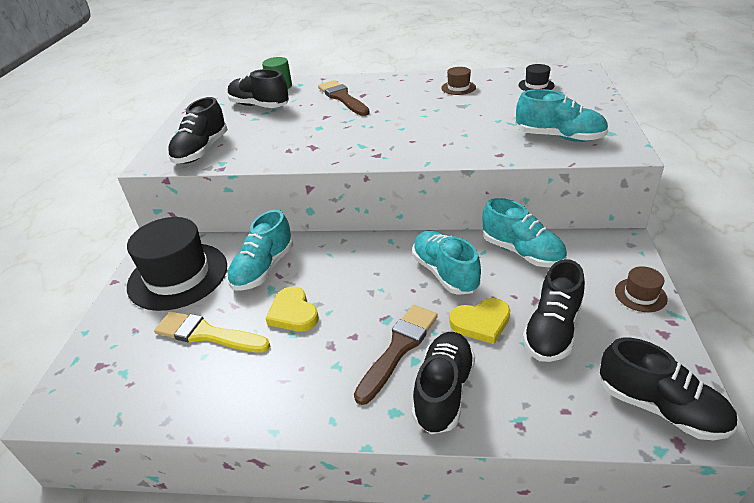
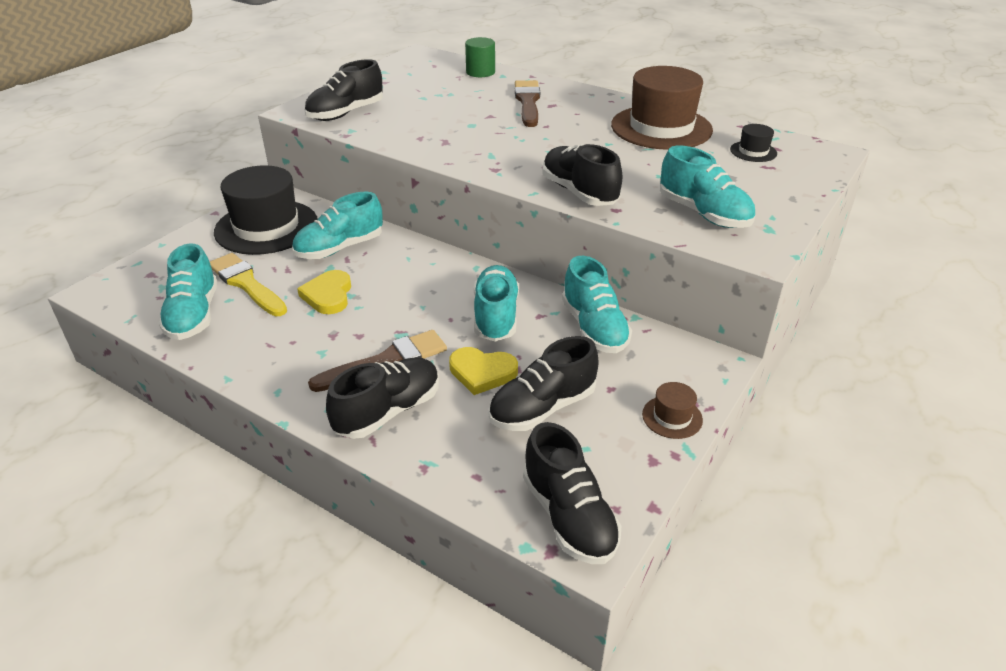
camera: 25 degrees right, 0 degrees up
(182, 386) = (193, 315): none -> turquoise shoe
(259, 106) = (440, 86): black shoe -> black shoe (579, 192)
(458, 88) = (661, 128): brown hat -> brown hat, size x2.32

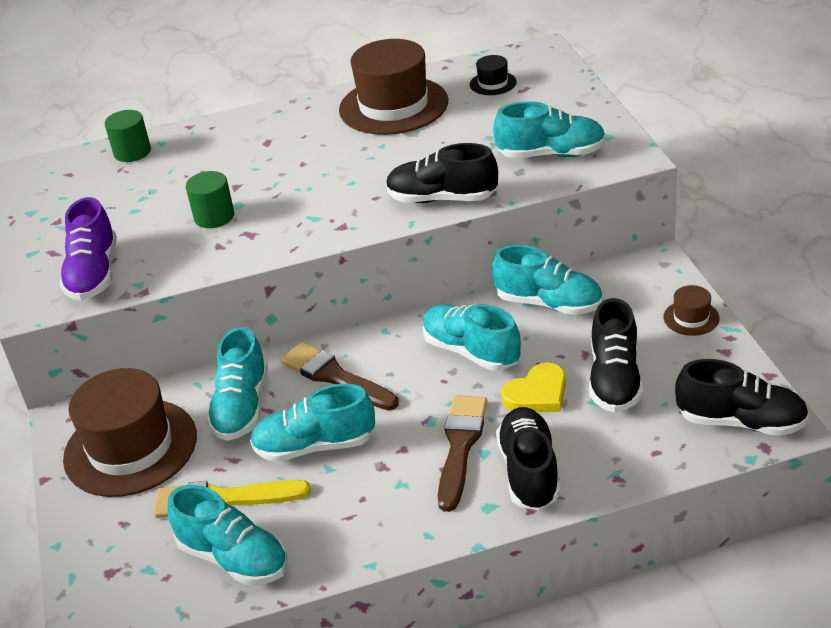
camera: 45 degrees left, 0 degrees up
(266, 227) = (130, 447): black hat -> brown hat
(328, 295) = (315, 446): yellow heart -> turquoise shoe
(346, 113) = (94, 274): black shoe -> purple shoe
(448, 123) = (214, 217): none -> green cylinder
(528, 102) = (241, 152): brown brush -> brown brush (335, 377)

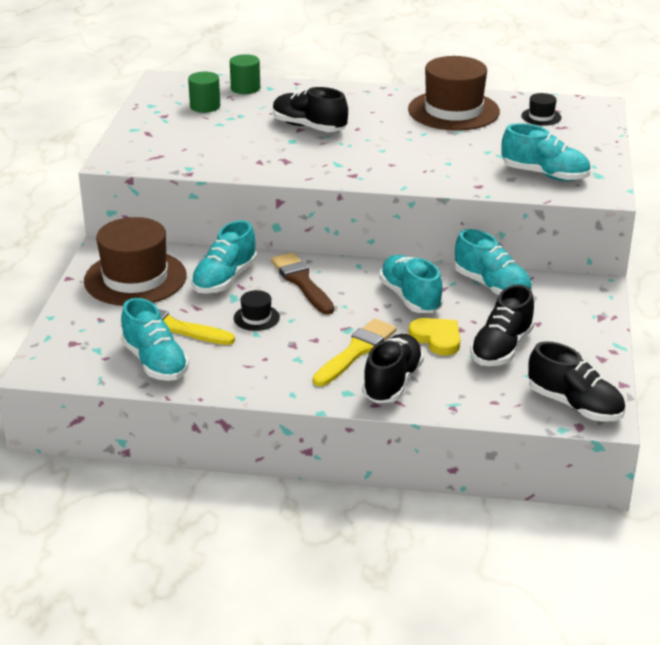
camera: 20 degrees right, 5 degrees down
(94, 274) = (164, 153): purple shoe -> none
(214, 217) = (270, 143): green cylinder -> green cylinder (205, 106)
(315, 446) = (256, 318): turquoise shoe -> black hat
(442, 199) = (439, 179): black shoe -> black shoe (309, 127)
(460, 446) = (356, 351): brown brush -> yellow brush
(537, 394) = (437, 338): yellow heart -> yellow heart turned 120 degrees counterclockwise
(691, 318) = (594, 329): brown hat -> none

